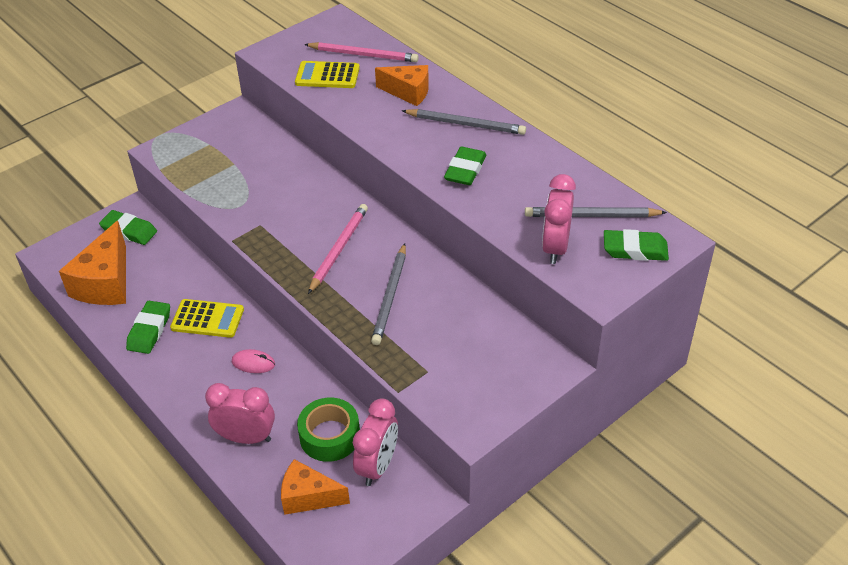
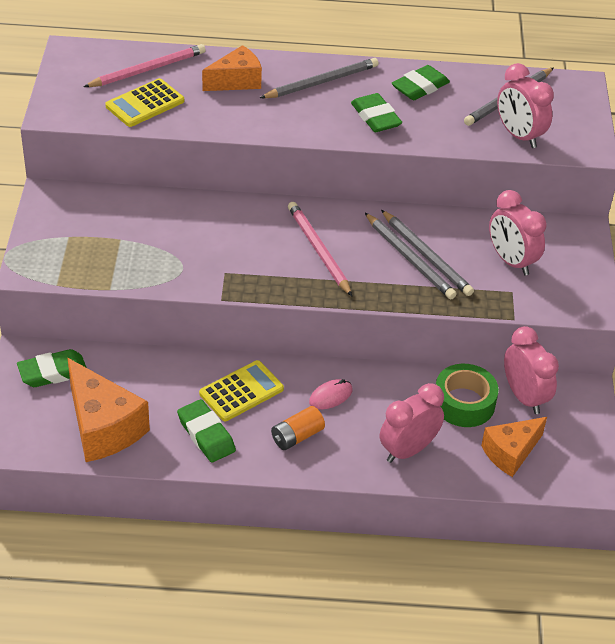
camera: 50 degrees left, 0 degrees up
(196, 373) = (297, 436): none -> orange battery
(405, 302) = (426, 255): none -> grey pencil
(461, 349) = (511, 261): none -> pink clock
(635, 250) = (567, 106): green eraser -> green eraser (420, 87)

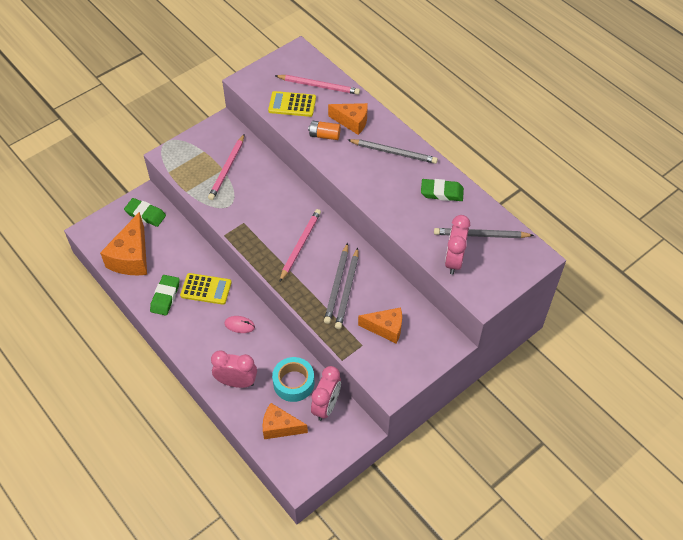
camera: 50 degrees right, 10 degrees up
(125, 235) = (227, 169): none -> pink pencil
(297, 436) = (200, 331): orange battery -> orange battery (324, 135)
(375, 117) = (392, 193): green eraser -> none
(464, 403) = (293, 383): green tape -> turquoise tape
(511, 261) = (385, 328): pink clock -> orange cheese

